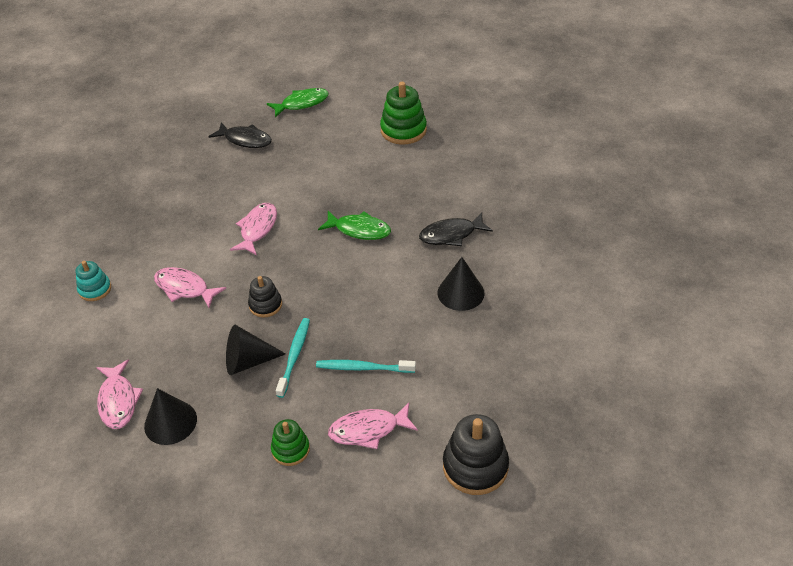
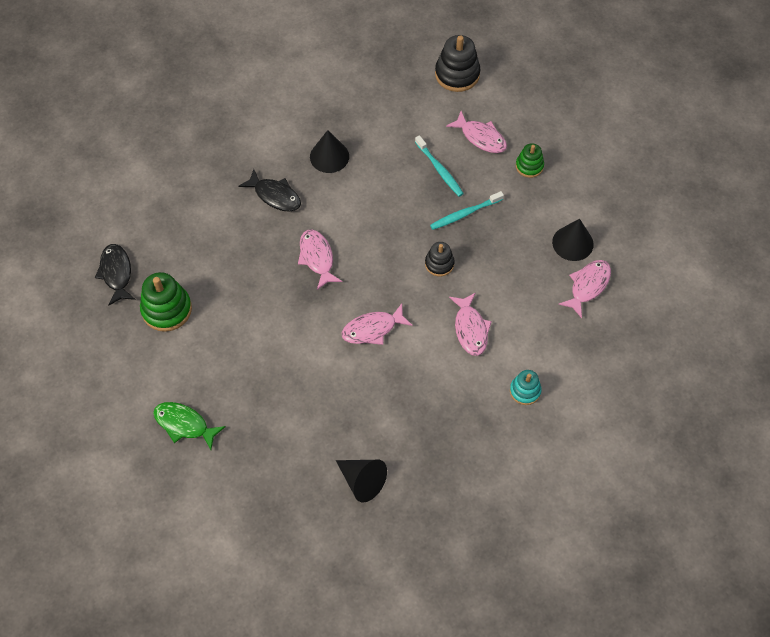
camera: 130 degrees left, 15 degrees up
(245, 140) = (273, 431): black fish -> black fish (116, 273)
(248, 361) = (492, 237): black cone -> black cone (362, 481)
(359, 230) = (317, 258): green fish -> pink fish

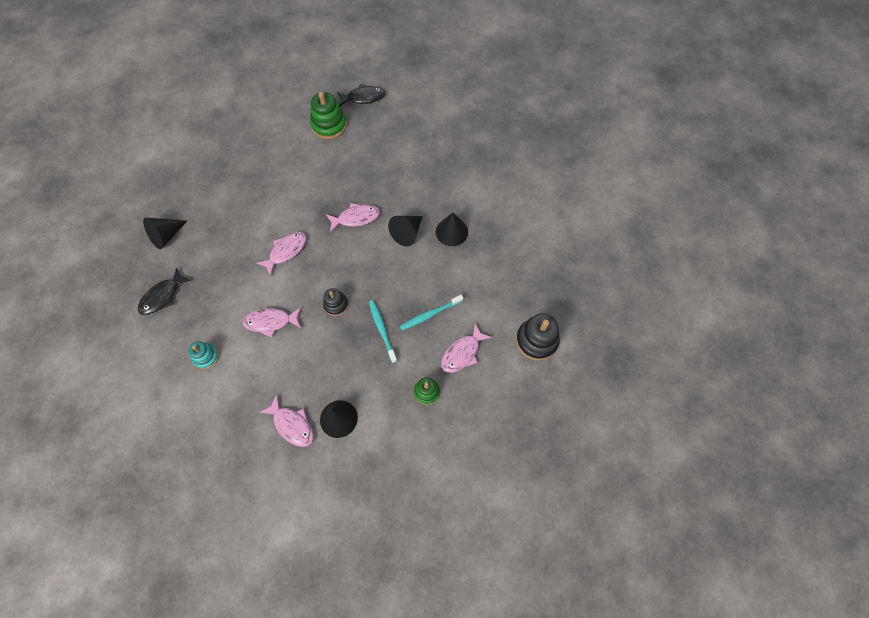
camera: 95 degrees right, 5 degrees up
(184, 424) = (239, 135): green fish -> none
(275, 195) = (417, 192): black fish -> black fish (162, 296)
(335, 201) = (407, 233): none -> black cone
(372, 329) = (286, 251): pink fish -> pink fish turned 60 degrees clockwise

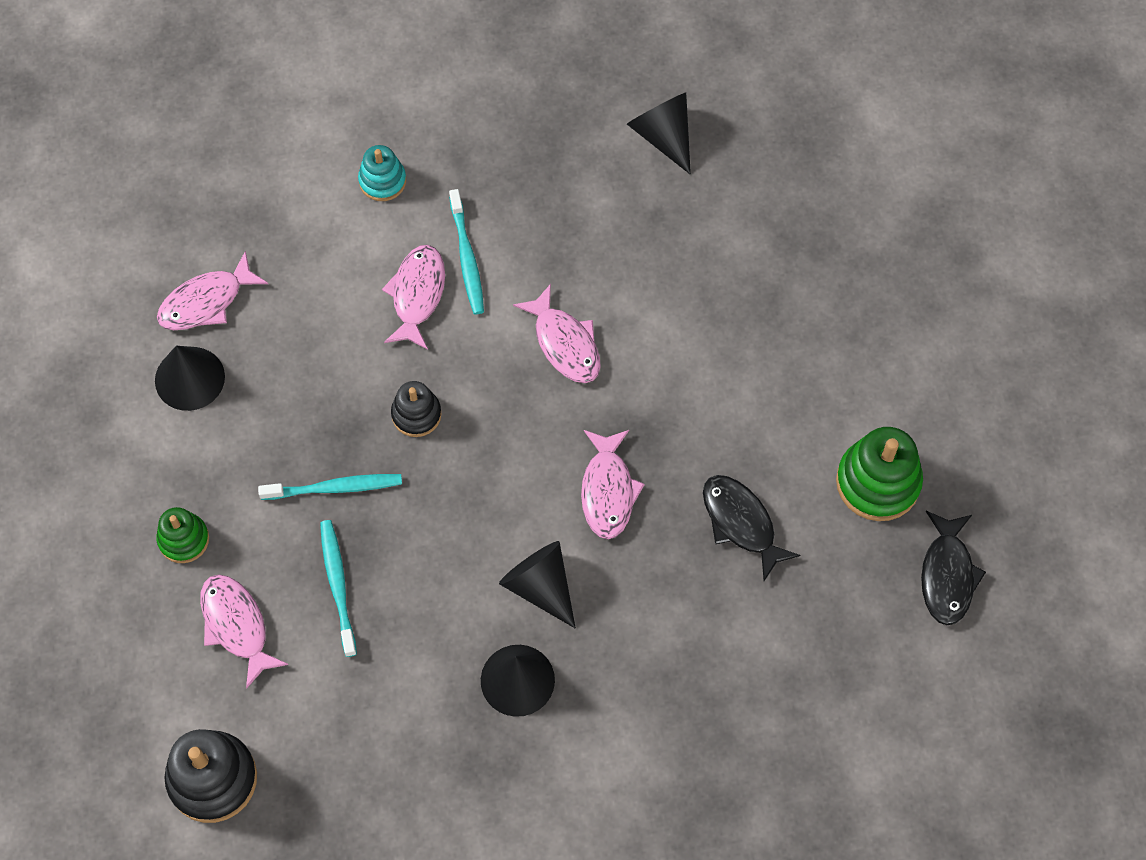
camera: 105 degrees right, 0 degrees up
(162, 296) = (529, 121): black fish -> black fish (741, 523)
(246, 304) = (467, 258): none -> turquoise toothbrush

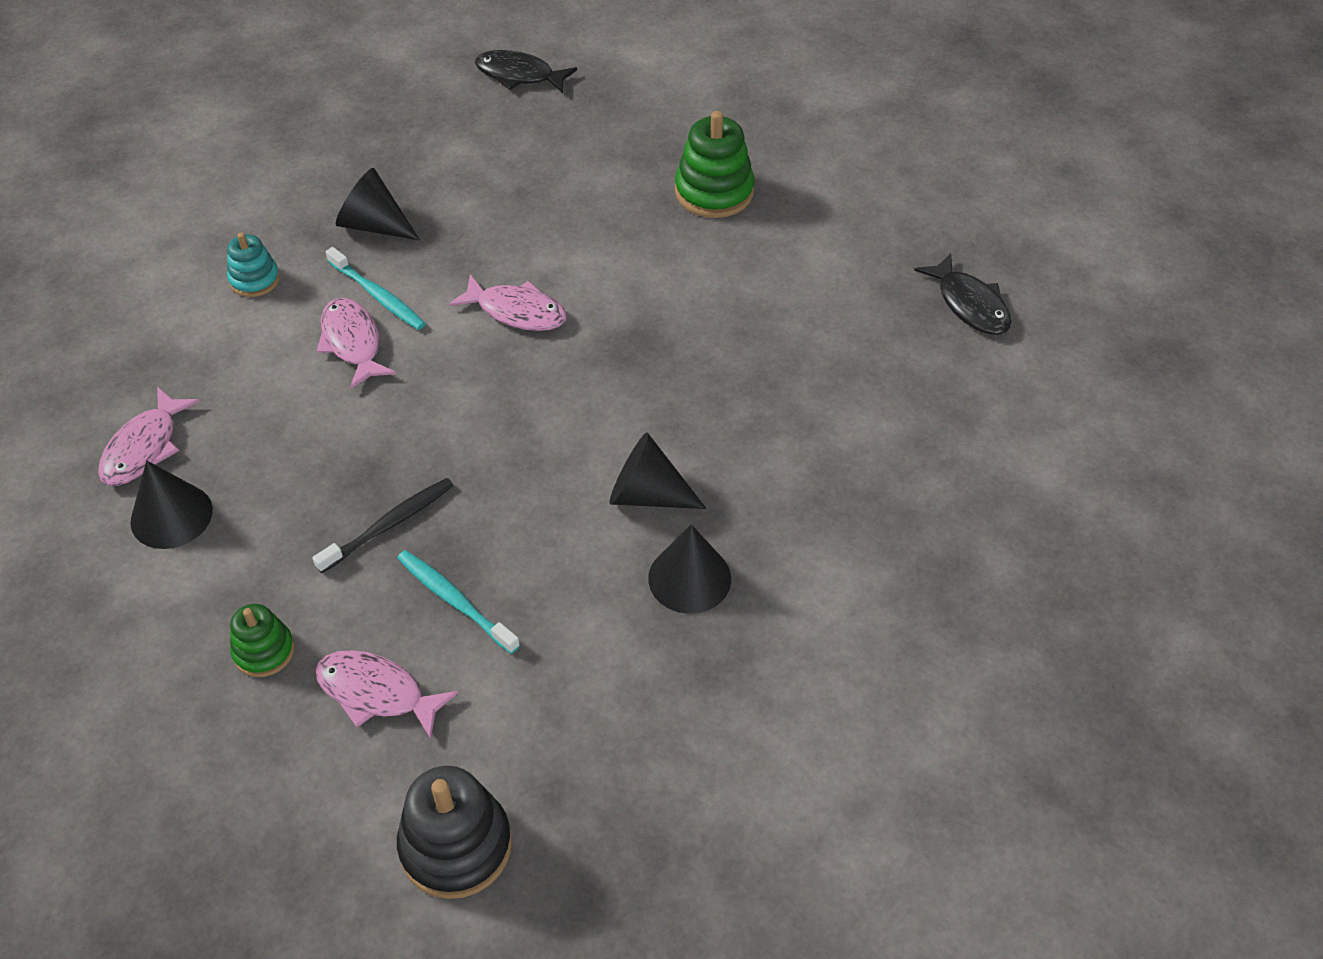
camera: 35 degrees left, 15 degrees down
(335, 488) = (389, 525): turquoise toothbrush -> black toothbrush
(416, 414) = (423, 428): black stacking toy -> none
(608, 491) = (645, 393): pink fish -> none
(663, 136) = (482, 141): black cone -> black cone (374, 225)
(741, 523) = (777, 356): black fish -> black fish (519, 75)
(878, 482) = (858, 273): green stacking toy -> green stacking toy (714, 192)

